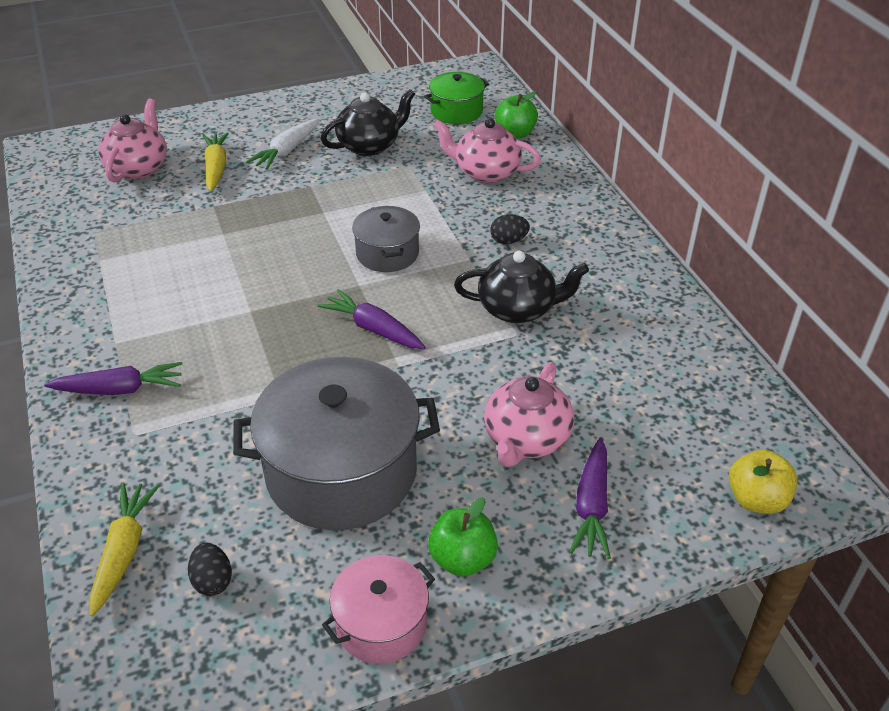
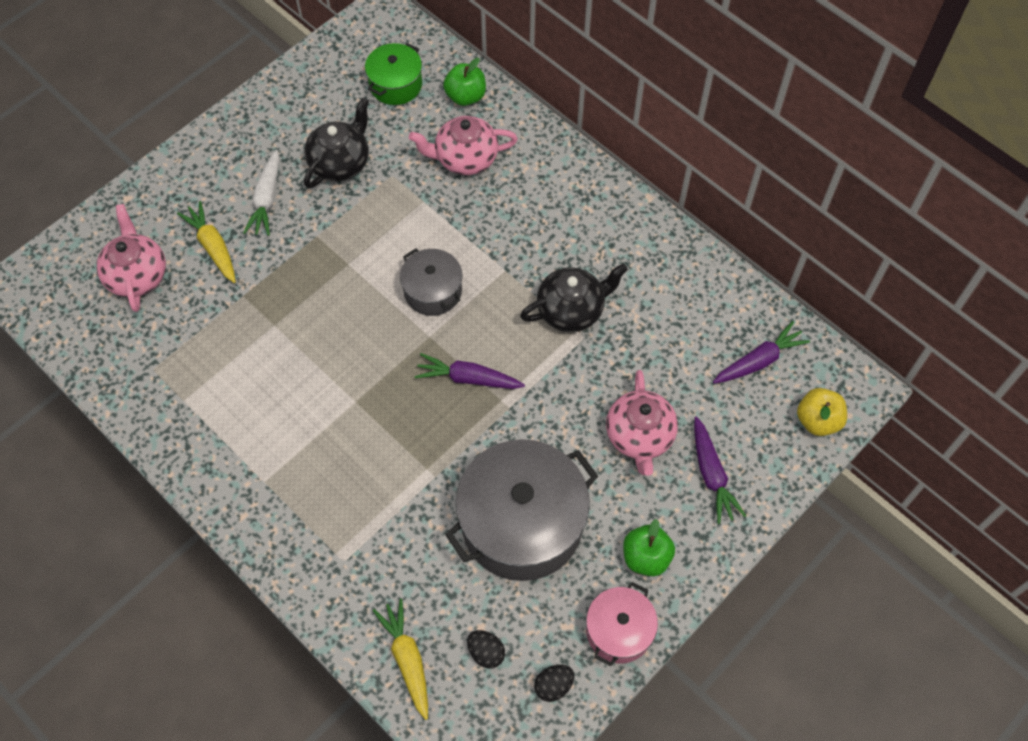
camera: 25 degrees left, 20 degrees up
(120, 389) = (302, 525): purple carrot -> purple carrot (759, 361)
(508, 241) = (527, 236): black egg -> black egg (553, 686)

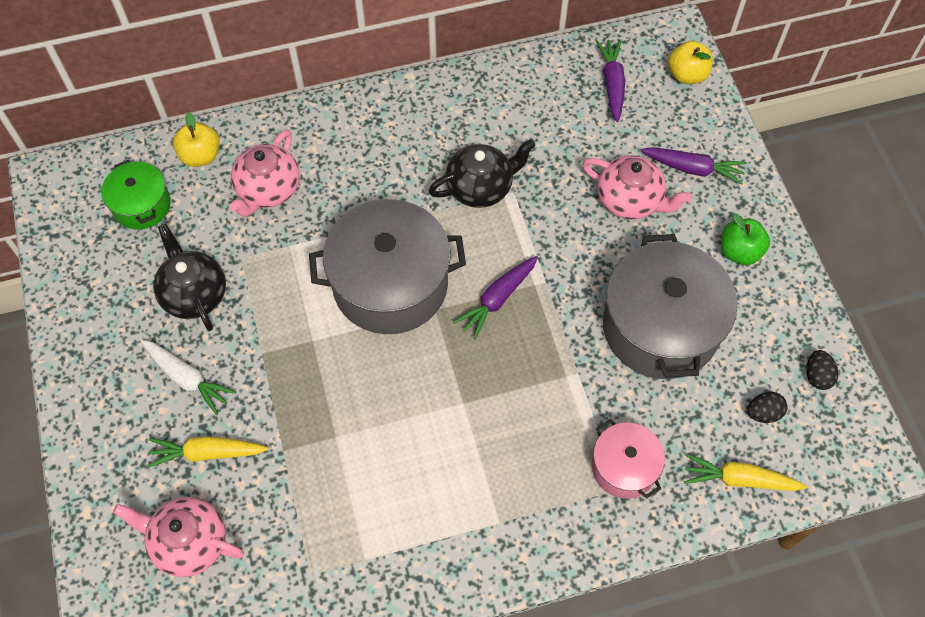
camera: 60 degrees left, 0 degrees up
(433, 291) = (390, 284): grey pot -> grey pot, size x1.90
(465, 96) = (200, 156): green apple -> yellow apple
(571, 309) = (481, 187): black teapot -> black teapot turned 60 degrees clockwise
(619, 631) = (793, 304): pink pot -> pink pot (624, 467)

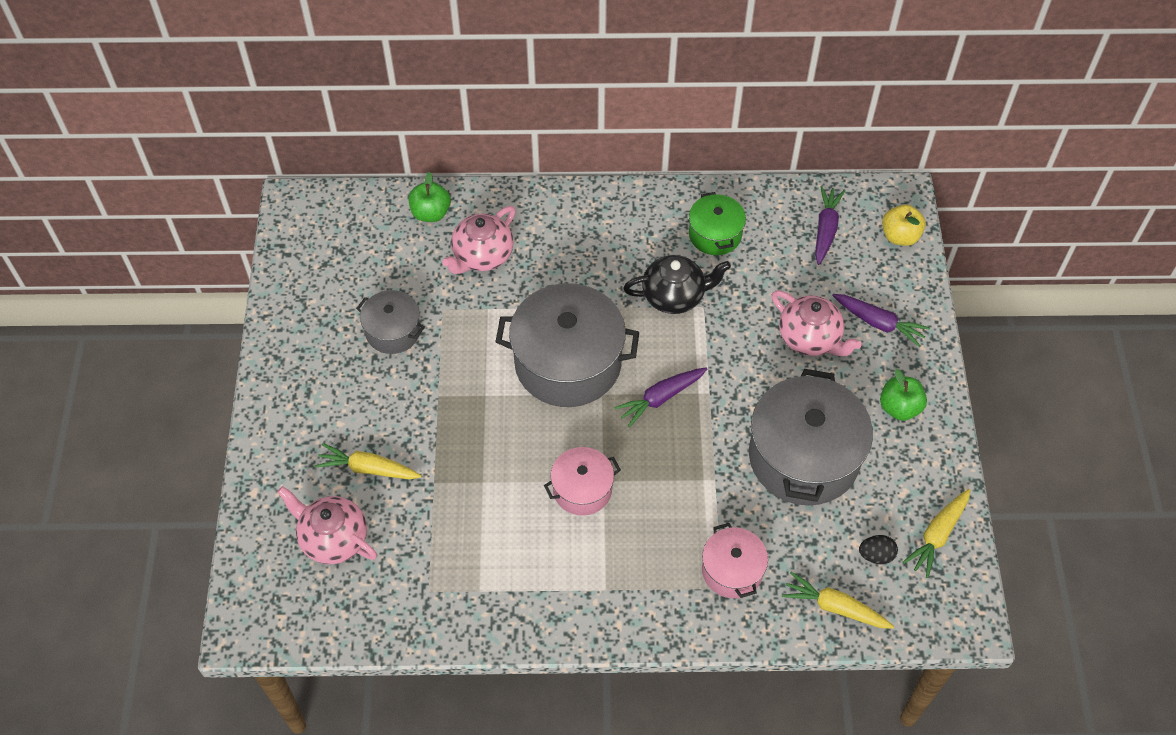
camera: 15 degrees right, 5 degrees down
(141, 205) = (368, 245): green pot -> green pot (715, 234)
(187, 378) = (368, 402): white carrot -> none
(194, 293) = (393, 331): black teapot -> grey pot
(200, 156) = (431, 213): yellow apple -> green apple
(444, 418) = (582, 489): none -> pink pot
(817, 376) = (937, 535): black egg -> yellow carrot

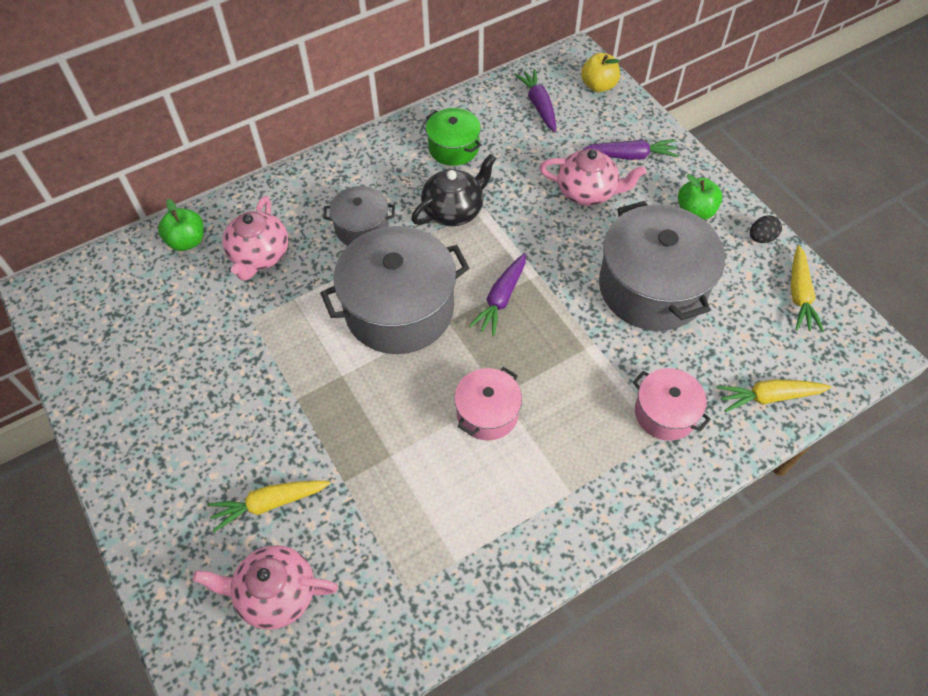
camera: 30 degrees left, 0 degrees up
(393, 331) = (214, 361): grey pot -> grey pot (362, 227)
(876, 555) = (767, 336): black egg -> black egg (761, 238)

